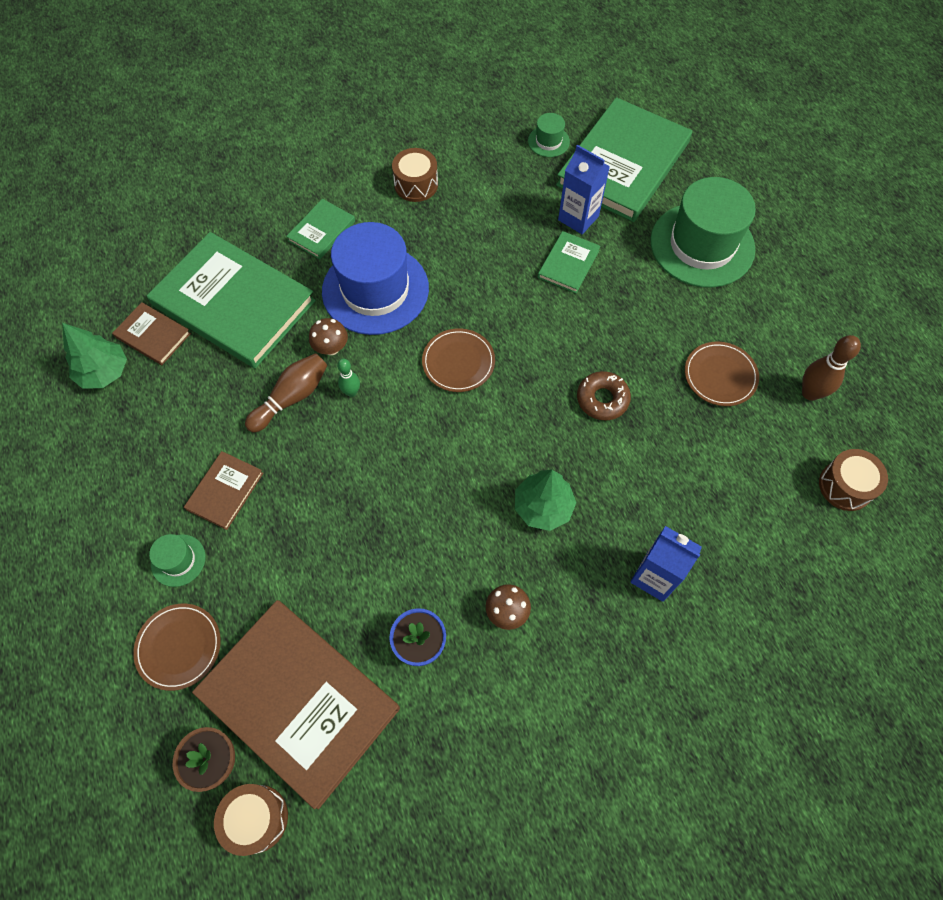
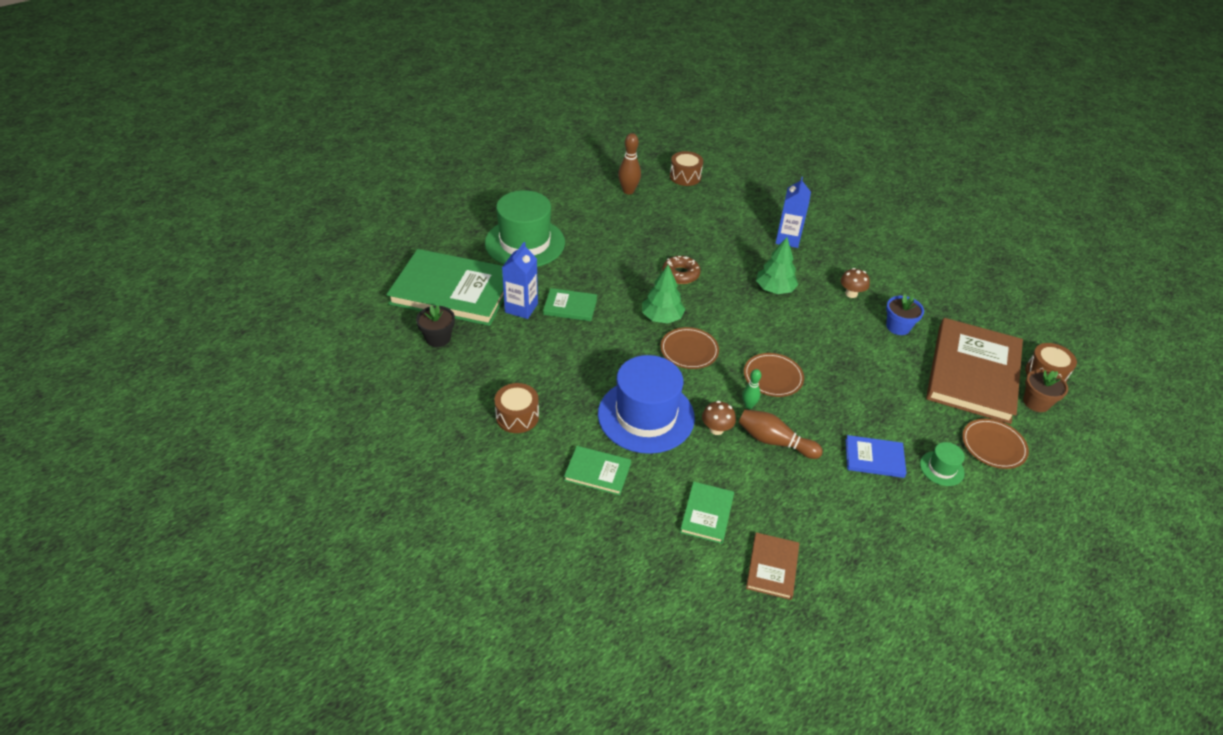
camera: 110 degrees left, 20 degrees down
(104, 372) = (830, 592): green tree -> green tree (662, 317)
(225, 491) = (874, 458): brown book -> blue book
(234, 303) = (707, 514): green book -> green book, size x0.45
(548, 141) = (438, 338): green hat -> black flower pot
(720, 375) = (634, 226): brown plate -> brown plate (773, 377)

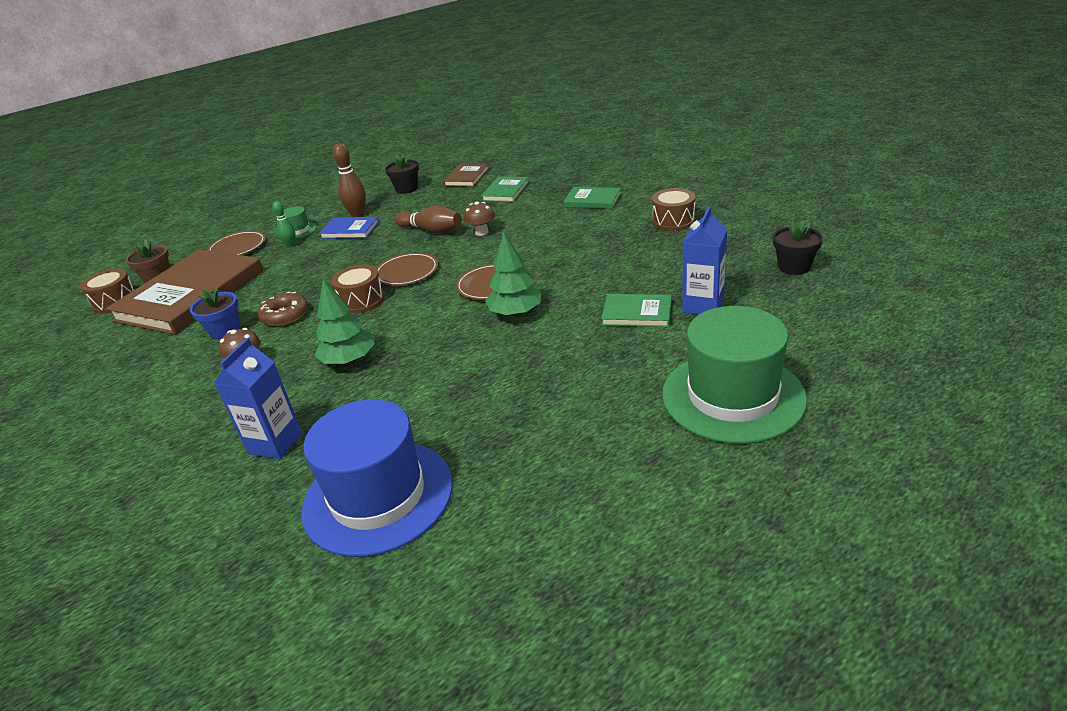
camera: 170 degrees left, 10 degrees down
(453, 291) = (810, 316): green book -> none
(628, 191) = (544, 536): brown bowling pin -> brown bowling pin (358, 215)
(646, 416) = (547, 233): blue hat -> blue hat (378, 496)
(680, 274) = (476, 368): brown donut -> brown donut (285, 315)
(685, 176) = (403, 596): brown drum -> brown drum (361, 300)
(748, 405) = (443, 249): green bowling pin -> green bowling pin (291, 245)
(850, 549) = (406, 189): none -> black flower pot

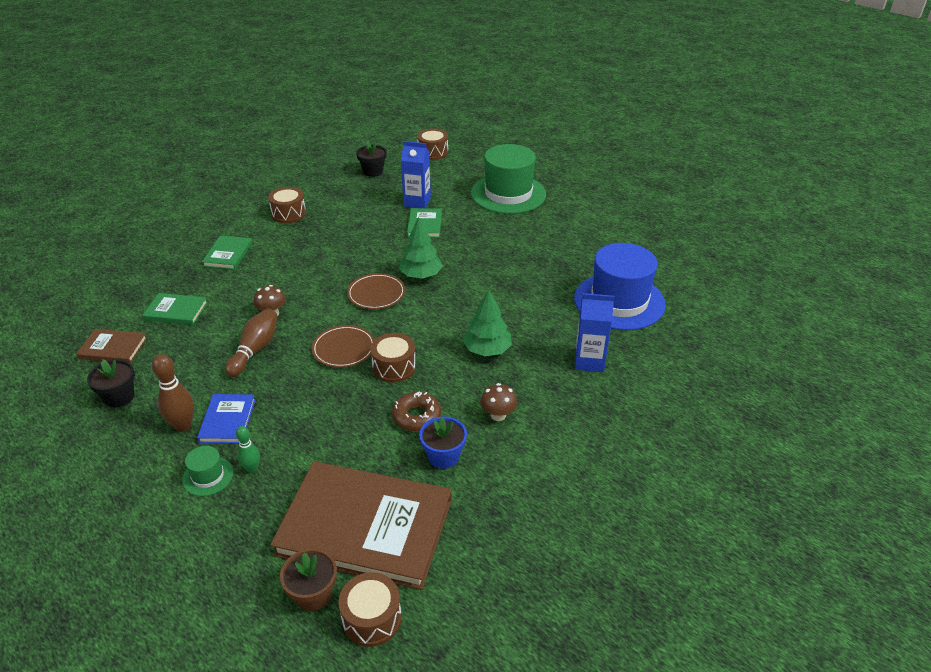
camera: 105 degrees left, 5 degrees up
(237, 247) = (238, 531): brown plate -> none
(878, 317) = (433, 152): none -> brown drum

